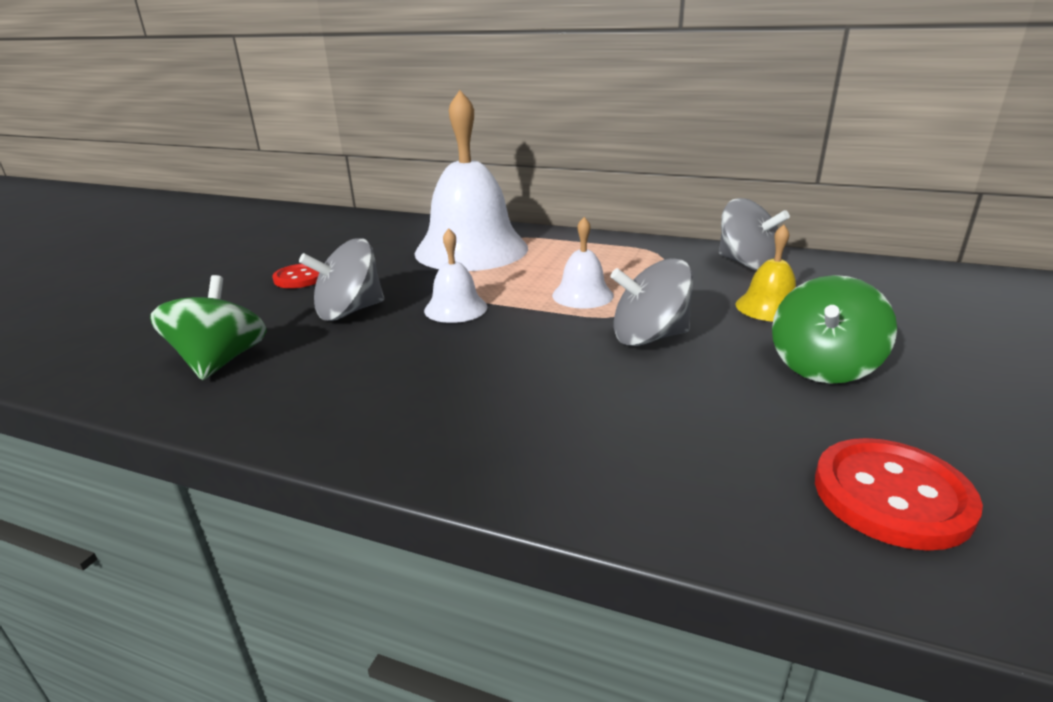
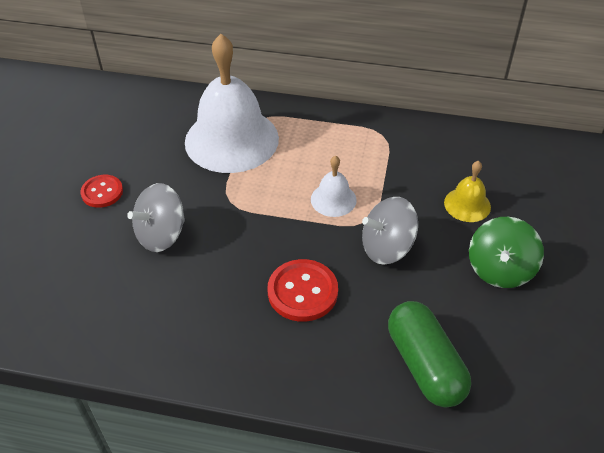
camera: 10 degrees left, 20 degrees up
(221, 361) = (91, 303): green spinning top -> none
(455, 308) = (242, 224): white bell -> none
(695, 461) = (424, 365): none -> green capsule
(747, 264) = (452, 147): grey spinning top -> none
(891, 495) = (528, 379): red button -> red button (302, 292)

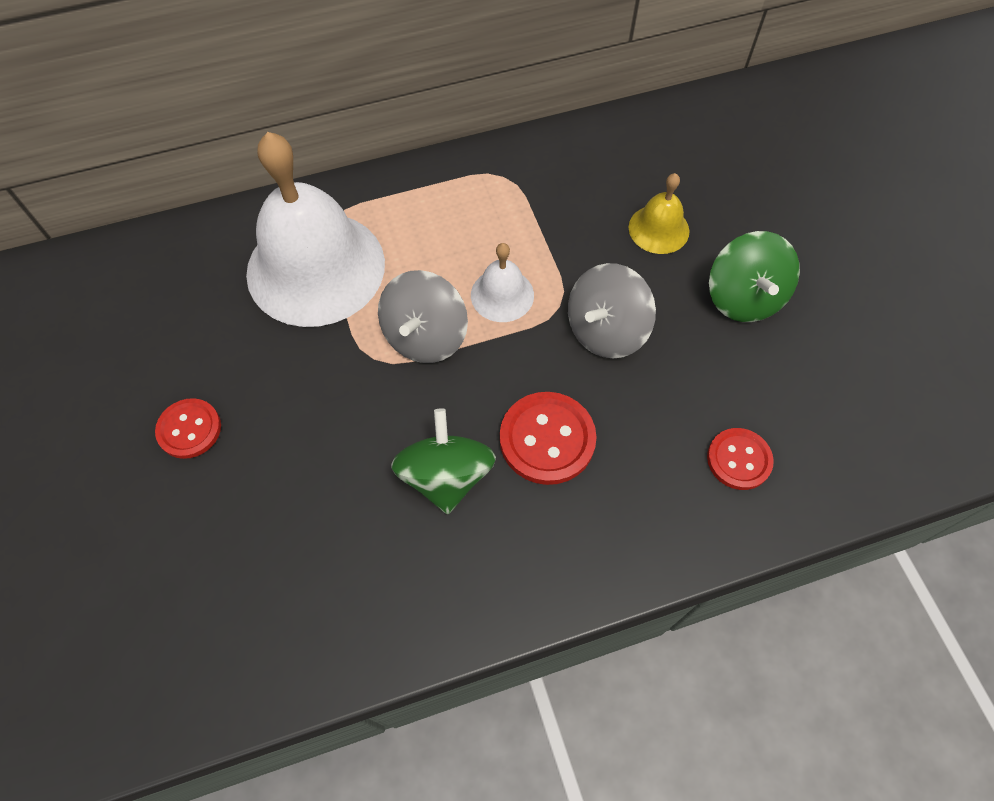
camera: 30 degrees left, 15 degrees up
(161, 235) = (317, 451): grey spinning top -> grey spinning top (425, 336)
(225, 282) = (446, 476): none -> green spinning top
(424, 365) = (739, 460): green capsule -> red button

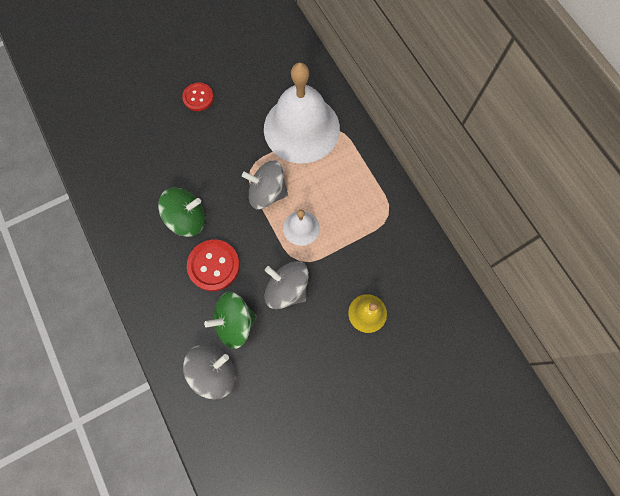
camera: 80 degrees right, 10 degrees up
(739, 460) = (214, 371): red button -> grey spinning top
(743, 297) = (325, 370): green spinning top -> green spinning top (235, 322)

